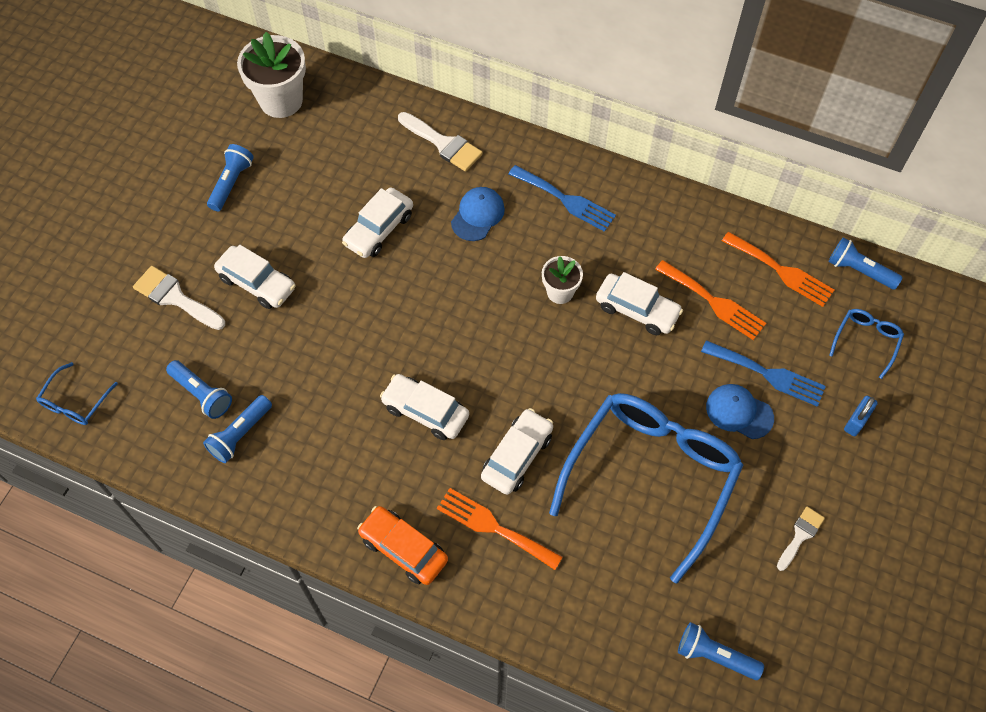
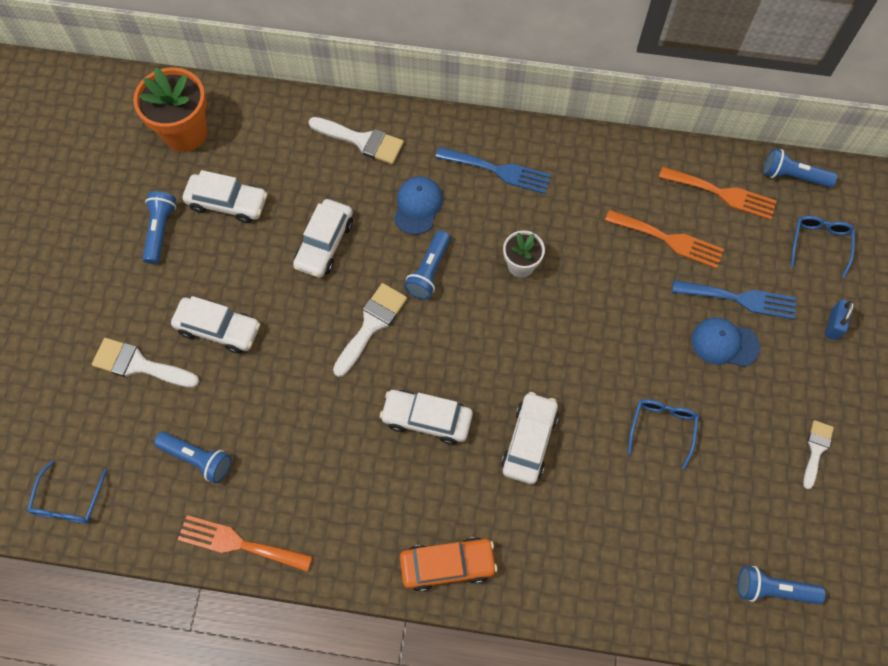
camera: 15 degrees left, 5 degrees up
(240, 434) = (249, 491): blue flashlight -> blue flashlight (429, 271)
(281, 100) = (185, 133): white flower pot -> orange flower pot
(400, 313) = (371, 325): none -> white brush
(403, 549) = (447, 565): orange car -> orange car turned 150 degrees clockwise
(493, 527) = (528, 519): orange fork -> orange fork (239, 543)
(637, 309) = (599, 265): white car -> white car (227, 203)
(651, 476) = (662, 428): blue glasses -> blue glasses, size x0.41

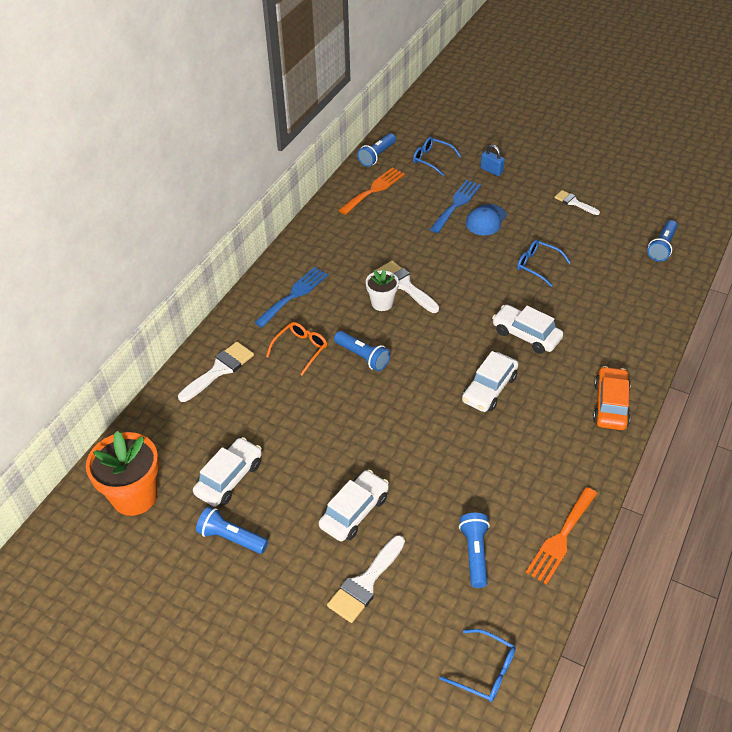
camera: 70 degrees left, 20 degrees down
(197, 459) = (474, 553): blue flashlight -> blue flashlight turned 45 degrees counterclockwise
(324, 244) = (306, 417): white car -> none
(371, 325) = (395, 404): white brush -> white brush (404, 285)
(418, 206) = (300, 349): blue cap -> orange glasses
(669, 240) = (397, 223): orange fork -> none

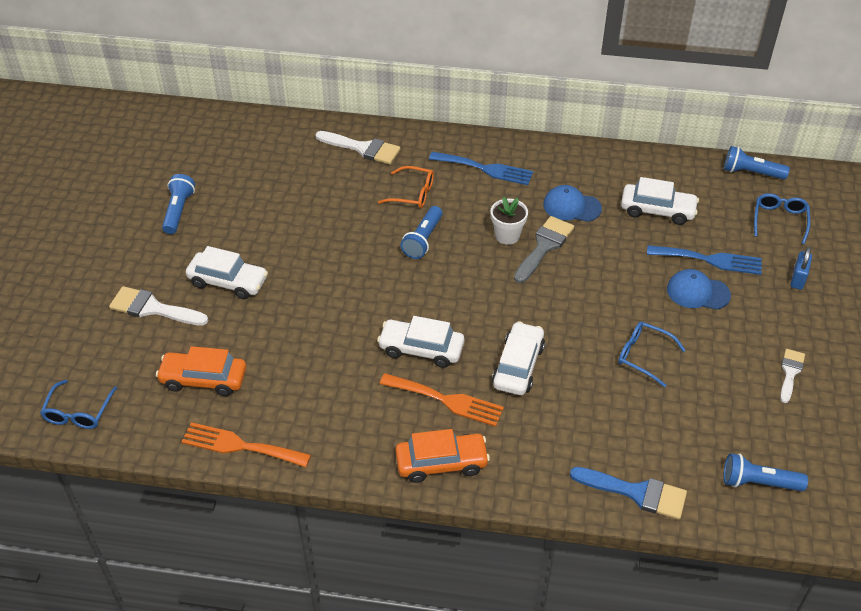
camera: 70 degrees right, 0 degrees up
(134, 496) = (205, 143): orange flower pot -> none
(229, 478) = (240, 191): white car -> white car (657, 210)
(366, 257) = (571, 206): none -> blue cap
(374, 190) = (688, 185): orange fork -> orange fork (446, 400)
(404, 285) = (544, 247): white brush -> grey brush
(474, 553) = (204, 379): blue flashlight -> orange car
(537, 265) = (643, 356): blue glasses -> blue glasses turned 75 degrees counterclockwise
(659, 306) = (636, 493): none -> blue brush

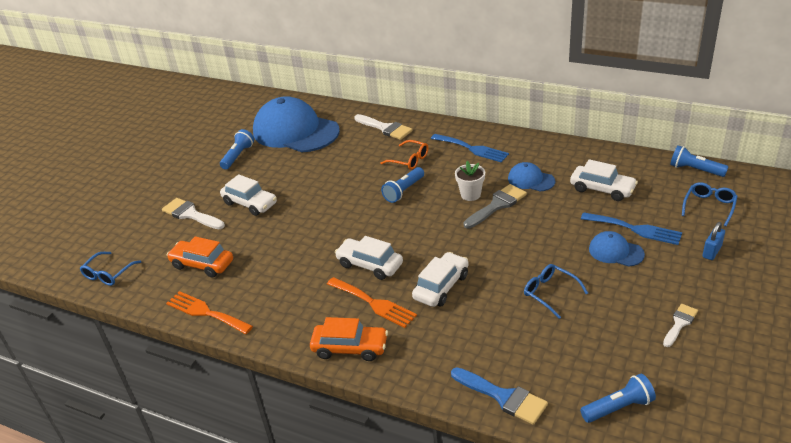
camera: 20 degrees right, 10 degrees down
(243, 164) = (295, 131): none -> blue cap
(758, 482) = (618, 407): blue flashlight -> blue flashlight turned 135 degrees clockwise

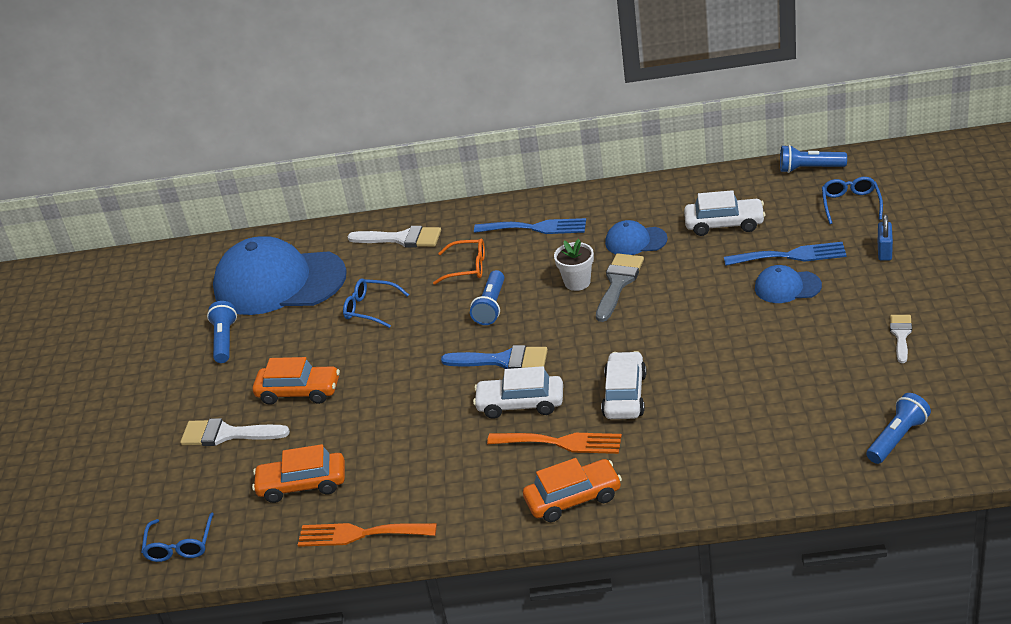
camera: 25 degrees left, 0 degrees up
(250, 203) = (299, 392): white car -> orange car
(503, 397) = (778, 476): blue brush -> blue brush (503, 361)
(550, 293) = (749, 356): blue glasses -> blue glasses (370, 308)

